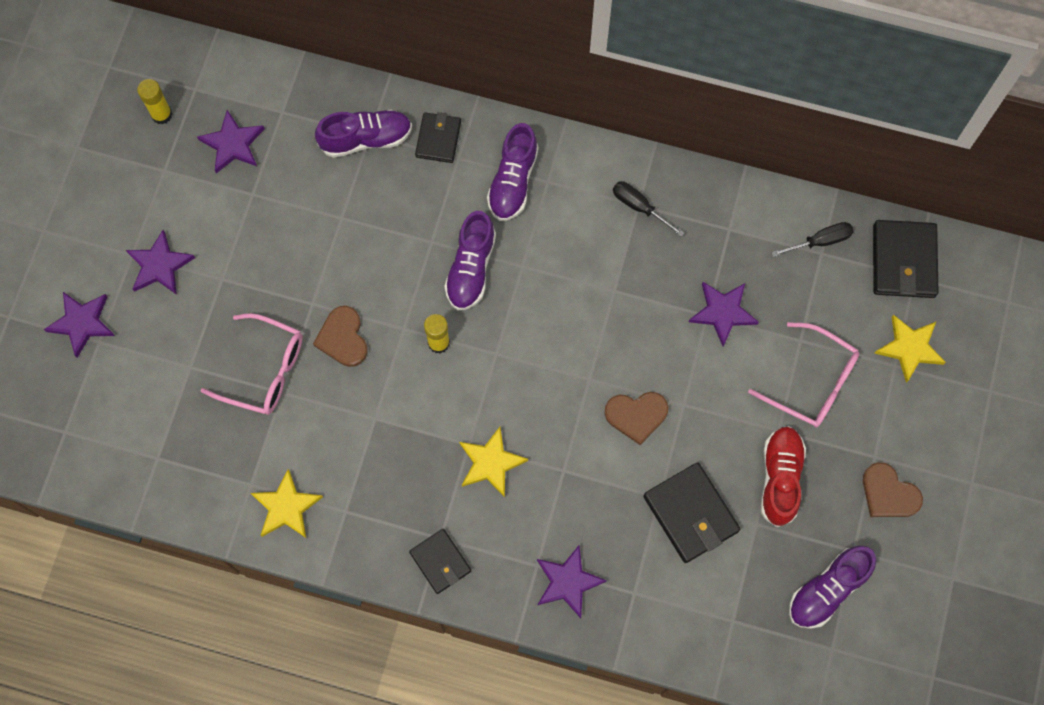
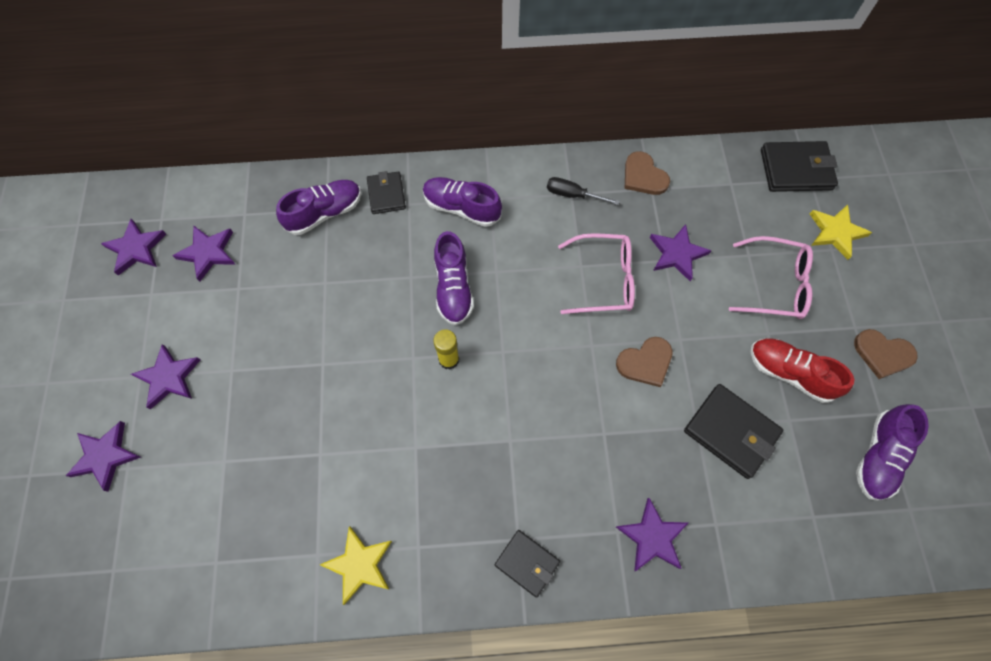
camera: 20 degrees left, 5 degrees down
(161, 114) = (136, 249): yellow glue stick -> purple star
(265, 370) = (297, 439): pink glasses -> pink glasses (604, 280)
(343, 338) = (361, 385): brown heart -> brown heart (643, 176)
(491, 463) = (536, 450): yellow star -> none
(513, 182) = (461, 208): purple shoe -> purple shoe turned 120 degrees clockwise
(780, 478) = (789, 373): red shoe -> red shoe turned 45 degrees counterclockwise
(821, 241) = (726, 175): black screwdriver -> none
(903, 261) = (796, 169): black wallet -> black wallet turned 75 degrees counterclockwise

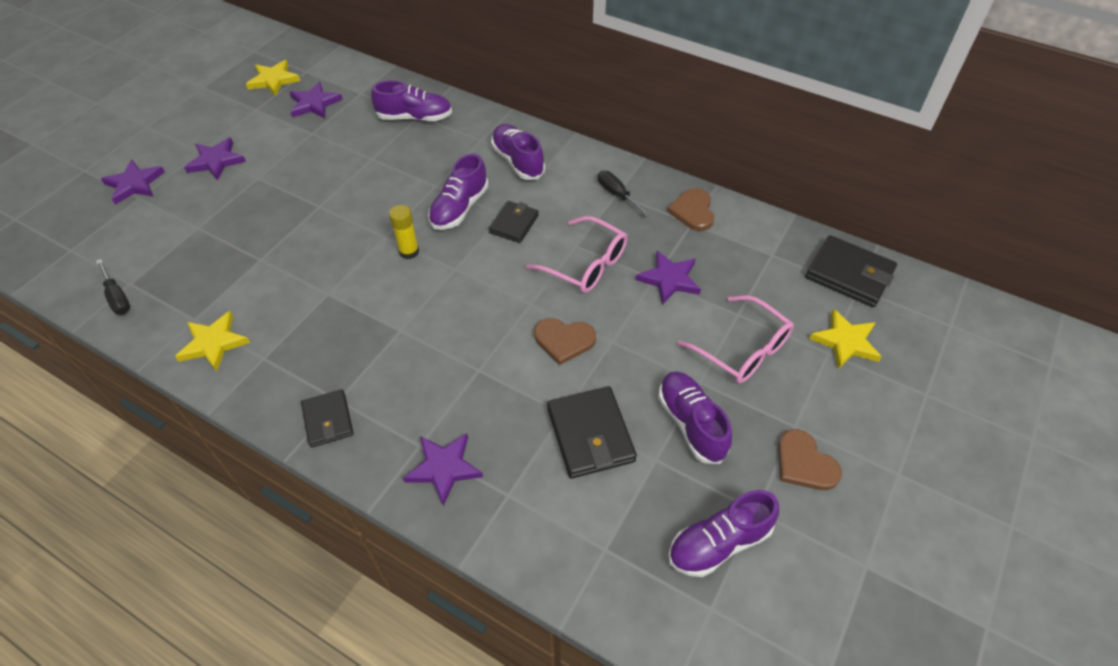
camera: 35 degrees right, 15 degrees down
(136, 249) = (274, 80): purple star -> yellow star
(219, 585) = (118, 297): none -> black screwdriver
(386, 194) = (470, 127): black wallet -> black wallet (514, 224)
(789, 373) = (691, 423): red shoe -> purple shoe

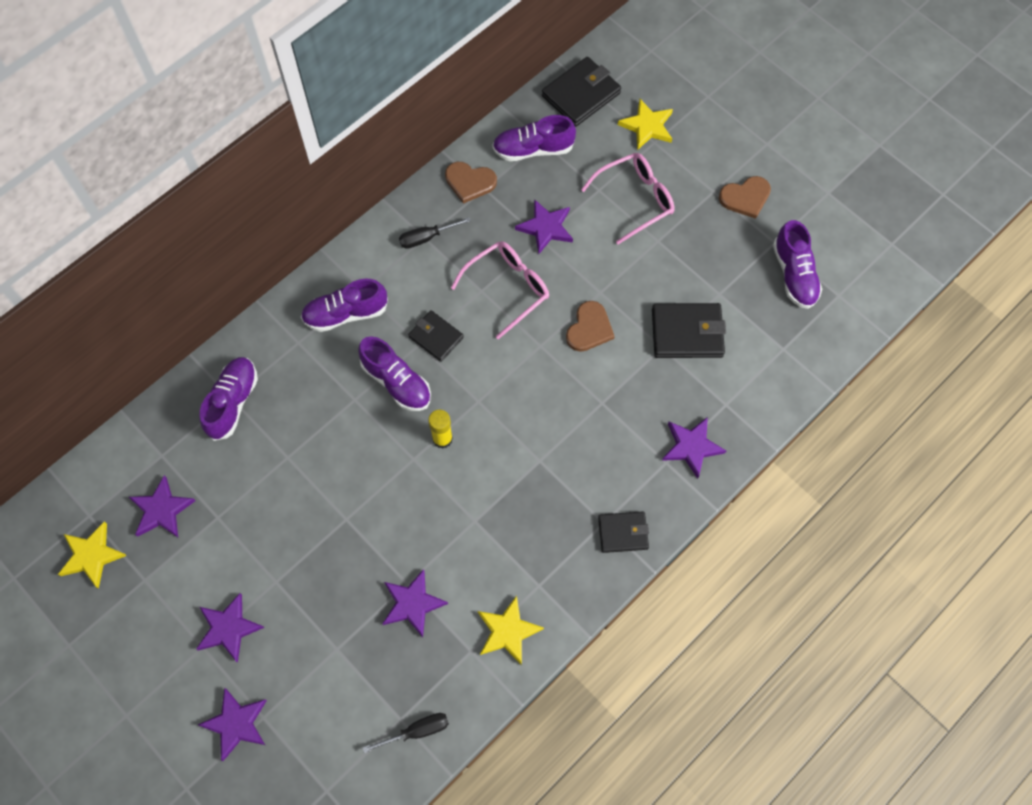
camera: 75 degrees left, 15 degrees up
(240, 267) = (412, 604): none -> purple star
(691, 423) = (694, 259): purple shoe -> purple shoe (533, 149)

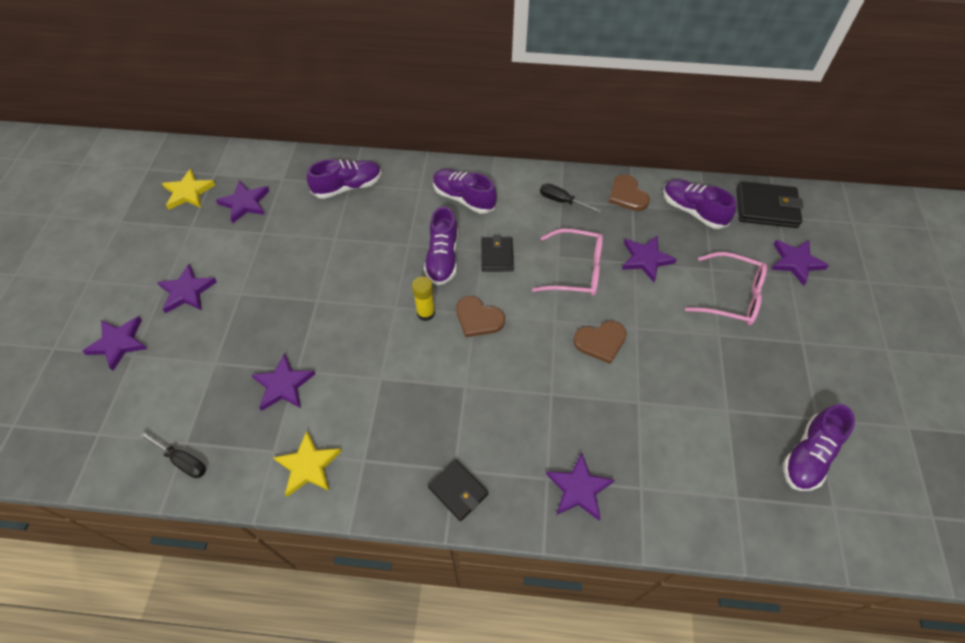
camera: 50 degrees right, 10 degrees down
(647, 126) = (795, 262): yellow star -> purple star
(687, 333) = (669, 411): black wallet -> none
(745, 197) = (826, 368): brown heart -> brown heart (478, 318)

